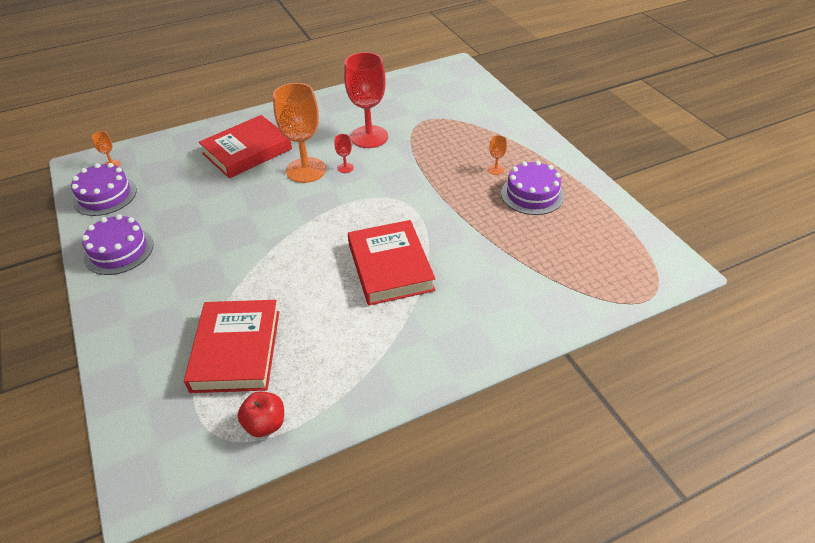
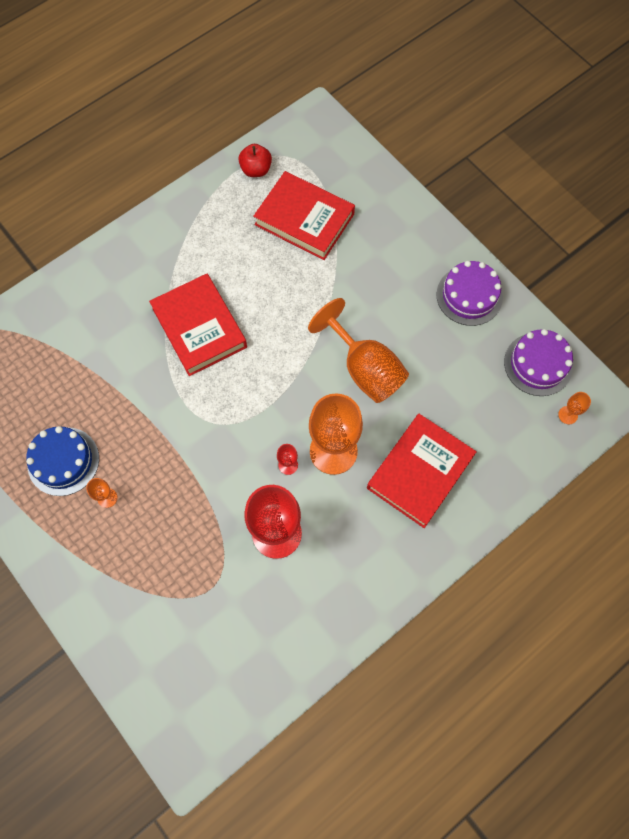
camera: 165 degrees right, 25 degrees up
(236, 350) = (304, 219): red book -> red book turned 45 degrees counterclockwise
(250, 214) = (365, 369): none -> orange goblet
(532, 194) = (63, 461): purple cake -> blue cake

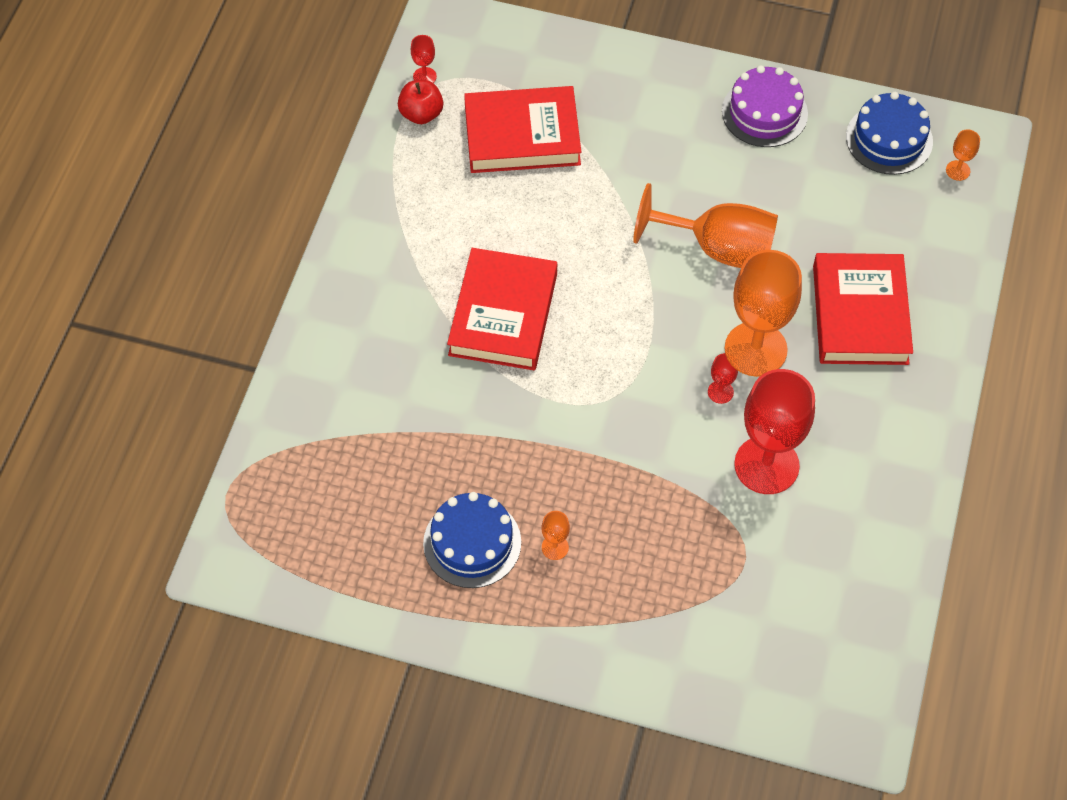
camera: 35 degrees left, 10 degrees down
(199, 327) = (503, 314): red book -> red book turned 75 degrees clockwise
(277, 147) = (424, 76): none -> red goblet
(538, 364) = (889, 139): purple cake -> blue cake

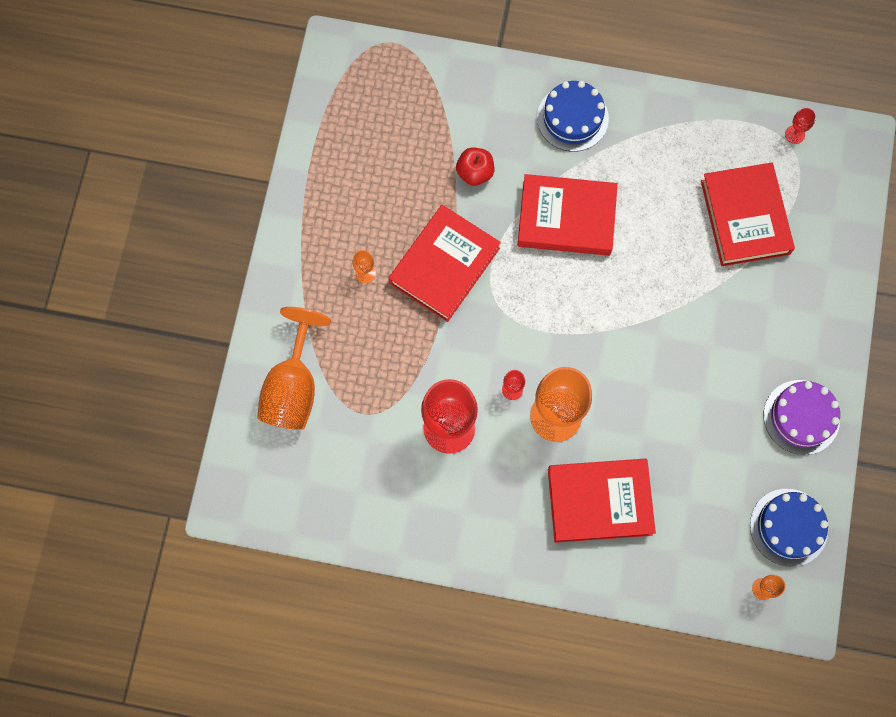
camera: 85 degrees right, 15 degrees up
(421, 114) = (755, 136): red apple -> red apple (475, 172)
(472, 543) = (364, 214): blue cake -> blue cake (572, 118)
(552, 454) = (444, 265): none -> red book
(719, 249) = (651, 383): orange goblet -> orange goblet (293, 387)

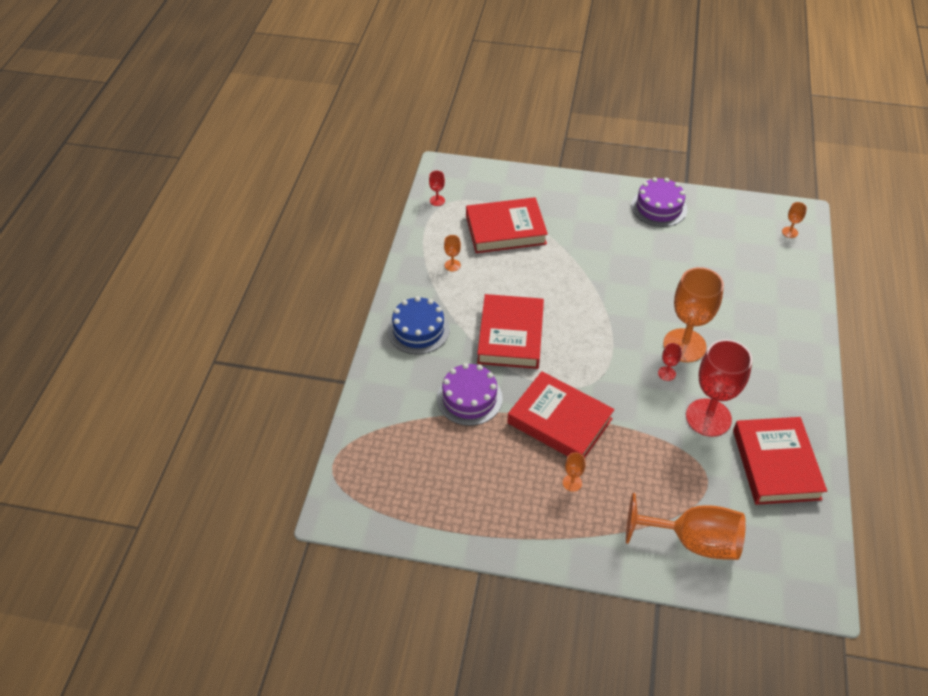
camera: 90 degrees left, 25 degrees down
(475, 172) = (469, 398): red apple -> purple cake
(599, 501) = (748, 320): red book -> red book (775, 464)
(678, 154) = (452, 265): none -> orange goblet
(788, 527) = (741, 217): blue cake -> none

